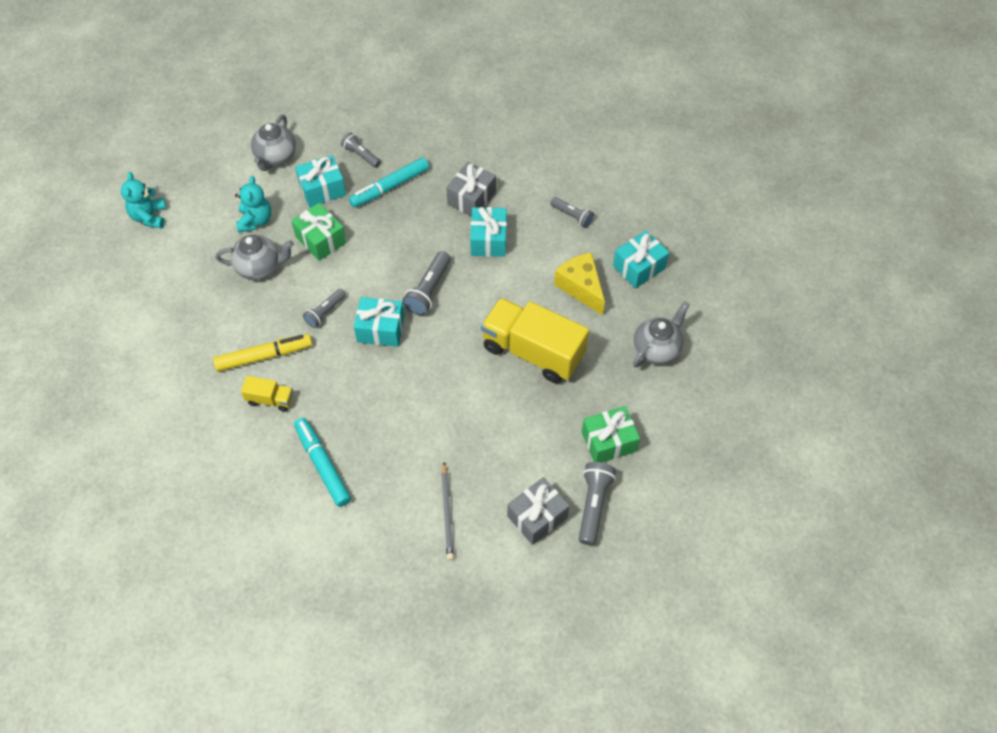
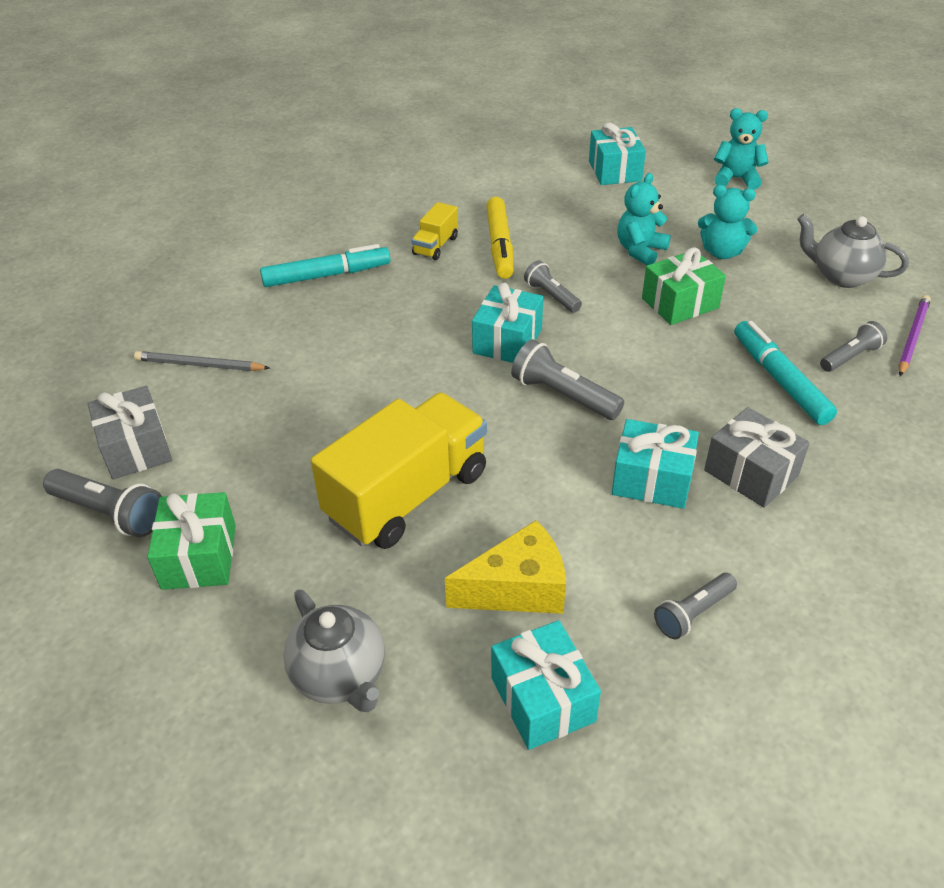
camera: 105 degrees right, 15 degrees down
(259, 267) = (640, 251): grey teapot -> turquoise teddy bear
(322, 189) = (777, 313): turquoise gift -> turquoise gift (614, 171)
(335, 127) = (912, 337): none -> purple pencil

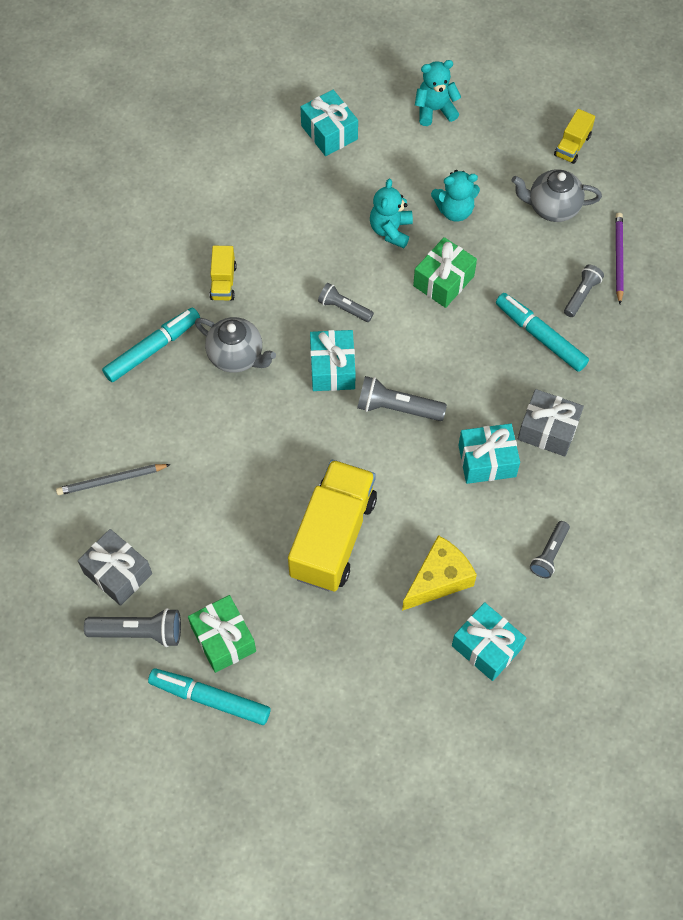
camera: 25 degrees left, 20 degrees up
(131, 617) = (210, 699): none -> turquoise marker
(340, 676) = (363, 682): grey teapot -> grey teapot (236, 356)
(500, 245) = (276, 263): yellow marker -> none
(885, 235) = (572, 146): none -> yellow truck

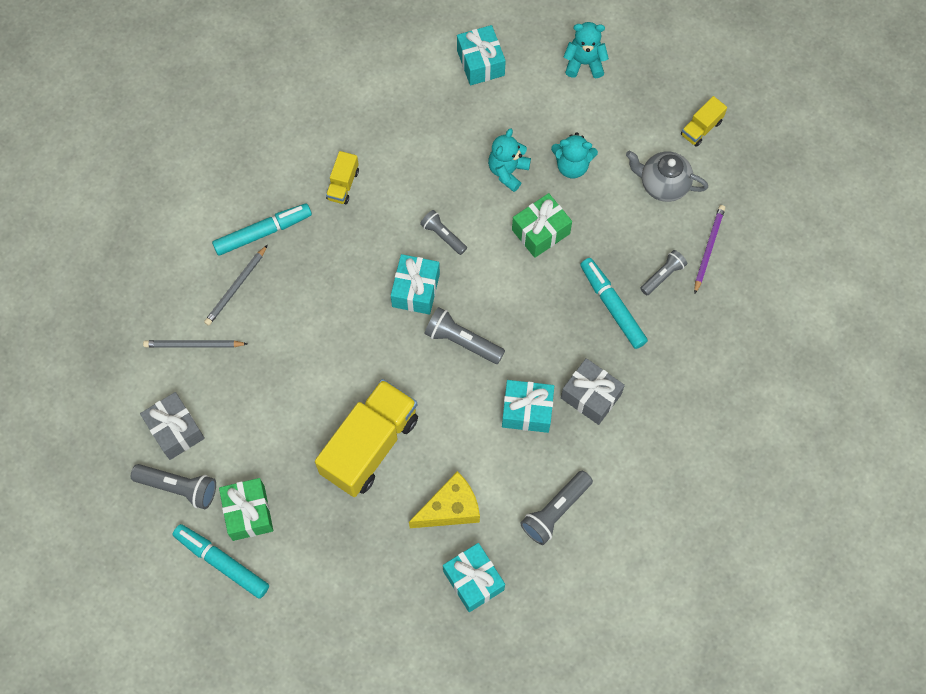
camera: 15 degrees right, 5 degrees up
(140, 410) = (236, 287): none -> grey pencil
(236, 356) = (334, 257): grey teapot -> none
(549, 554) = (555, 511): grey flashlight -> grey flashlight, size x1.51

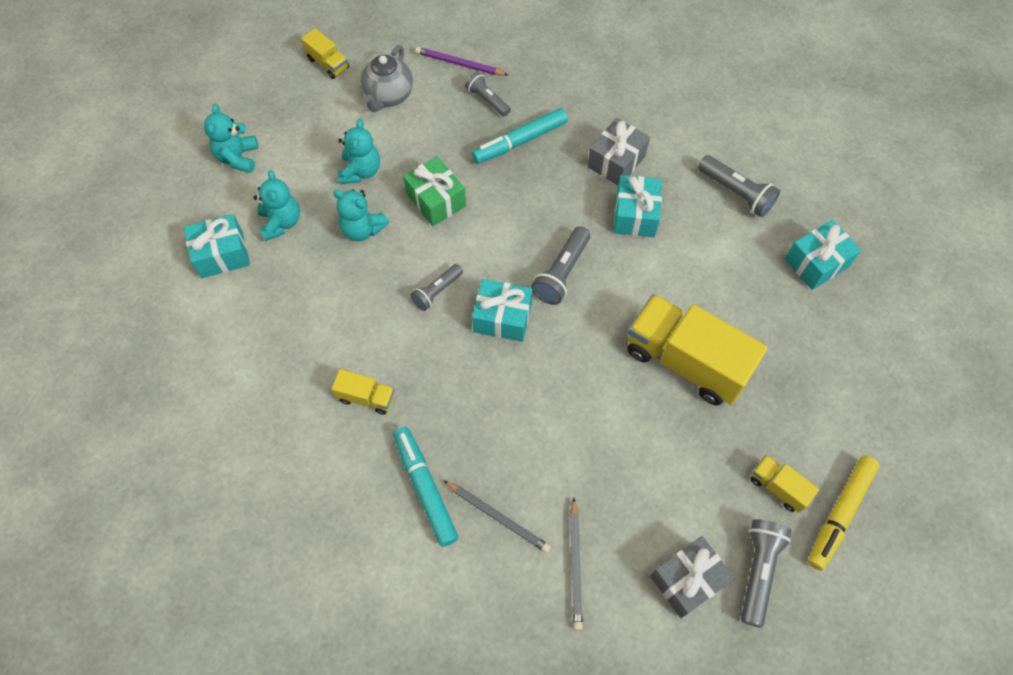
camera: 90 degrees left, 5 degrees down
(222, 562) = (839, 514): turquoise marker -> yellow marker
(248, 513) = (778, 487): green gift -> yellow truck
(450, 508) = (746, 283): yellow cheese -> none
(514, 105) = (281, 222): none -> turquoise teddy bear

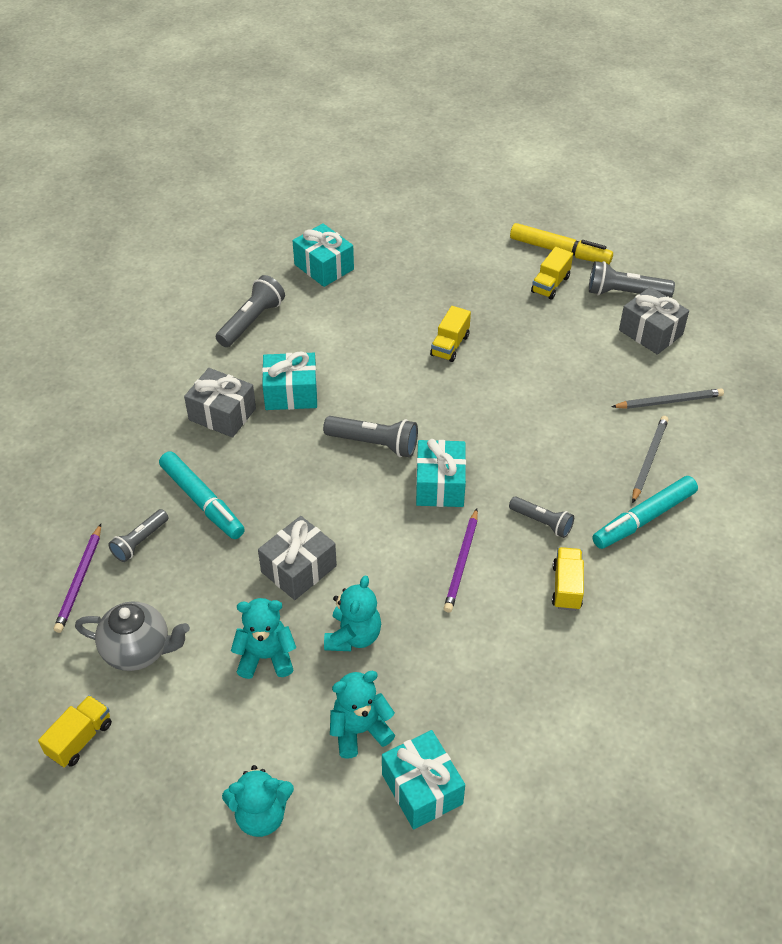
camera: 100 degrees left, 15 degrees down
(413, 319) = (462, 563): none -> purple pencil
(436, 200) = (299, 569): green gift -> grey gift
(437, 291) = (421, 547): grey flashlight -> grey flashlight (542, 522)
(686, 361) = (450, 345): yellow truck -> yellow truck, size x0.46

